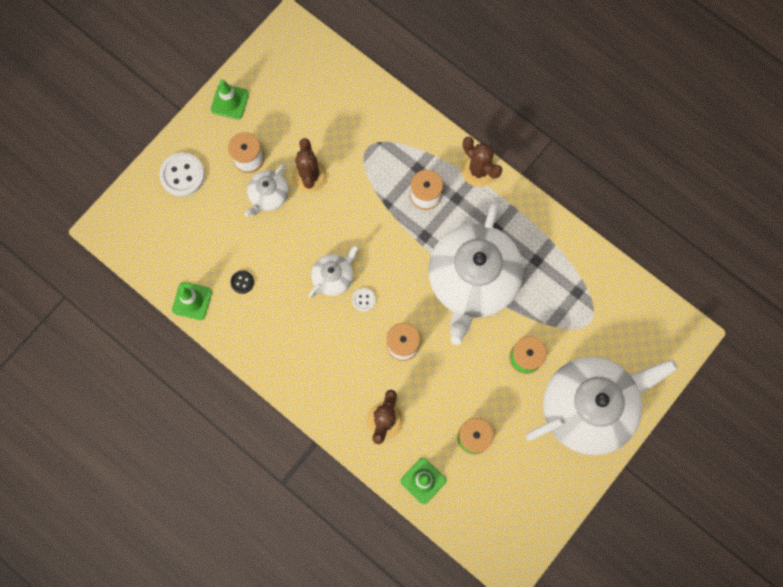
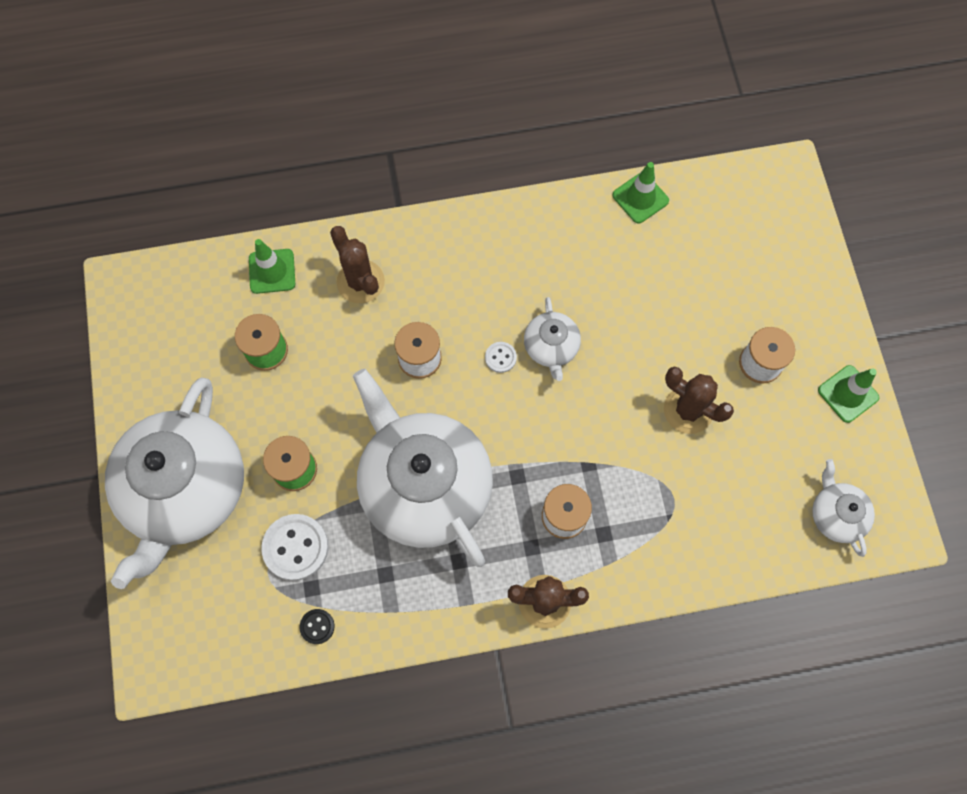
camera: 130 degrees right, 5 degrees down
(182, 175) = (792, 284): white button -> white button (295, 547)
(242, 282) = (621, 257): black button -> black button (317, 626)
(268, 195) = (699, 351): white teapot -> white teapot (836, 514)

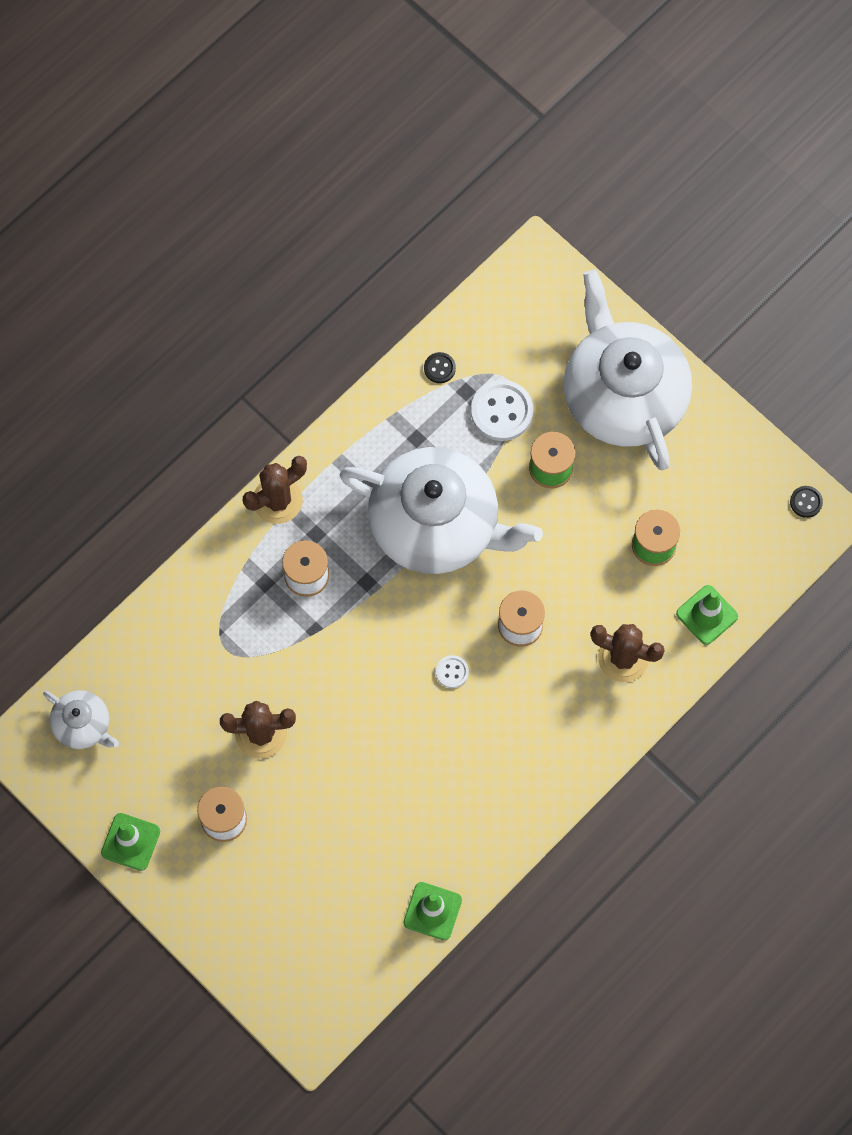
camera: 145 degrees right, 0 degrees up
(123, 304) = (806, 502): none -> black button
(551, 347) = (415, 710): white teapot -> none

